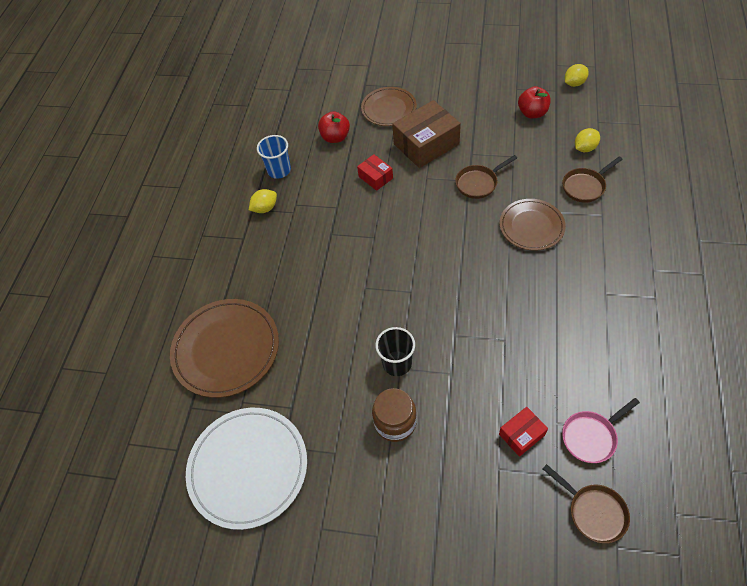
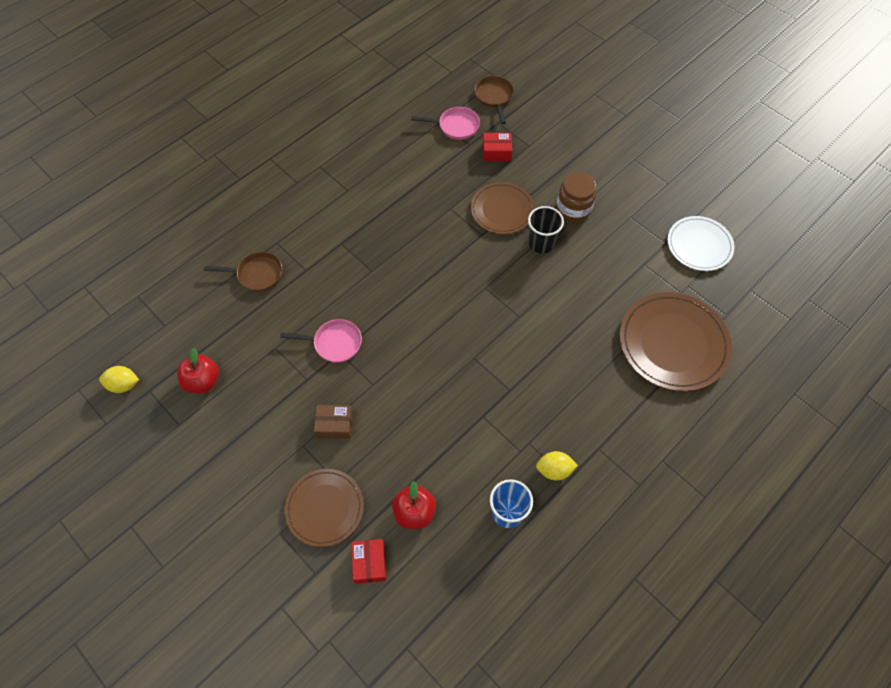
camera: 150 degrees left, 5 degrees up
(248, 468) = (699, 245): white plate -> white plate, size x0.64
(375, 177) = (418, 423): red box -> red box (369, 563)
(426, 144) = (334, 425): brown box -> brown box, size x0.52
(478, 183) = (334, 343): brown pan -> pink pan
(531, 226) = (338, 272): brown plate -> brown plate (502, 210)
(585, 148) = (211, 308): yellow lemon -> none

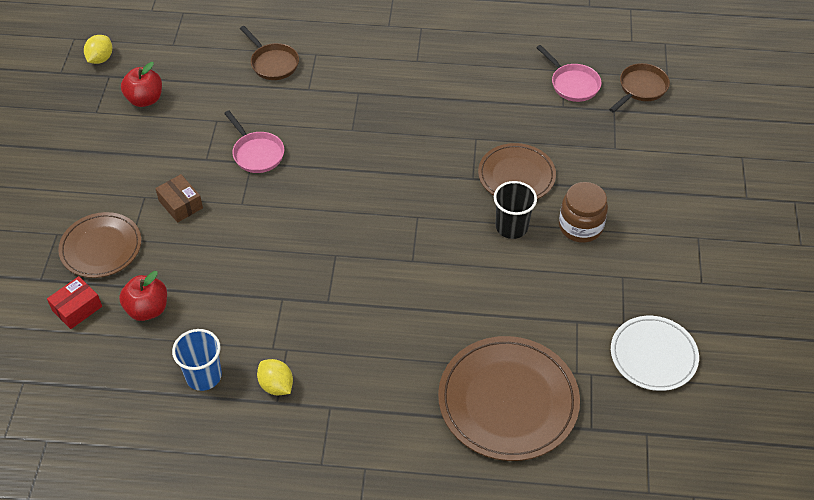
camera: 50 degrees right, 10 degrees down
(124, 385) = (100, 59): yellow lemon -> yellow lemon turned 60 degrees clockwise
(496, 152) = (578, 130): red box -> none

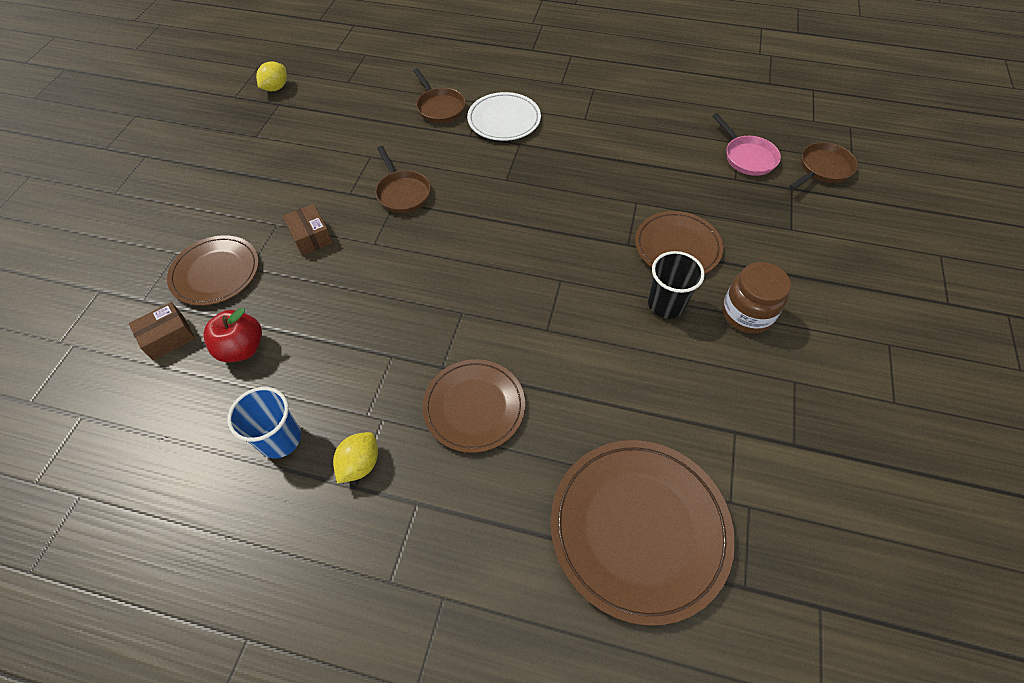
camera: 10 degrees right, 5 degrees up
(77, 308) = (168, 337): red box -> brown box
(145, 99) = (306, 129): red apple -> none
(257, 153) = (402, 193): pink pan -> brown pan
(276, 385) = (360, 464): yellow lemon -> yellow lemon turned 60 degrees clockwise
(361, 330) = (474, 407): none -> brown plate
(653, 355) = (832, 492): white plate -> white plate (504, 120)

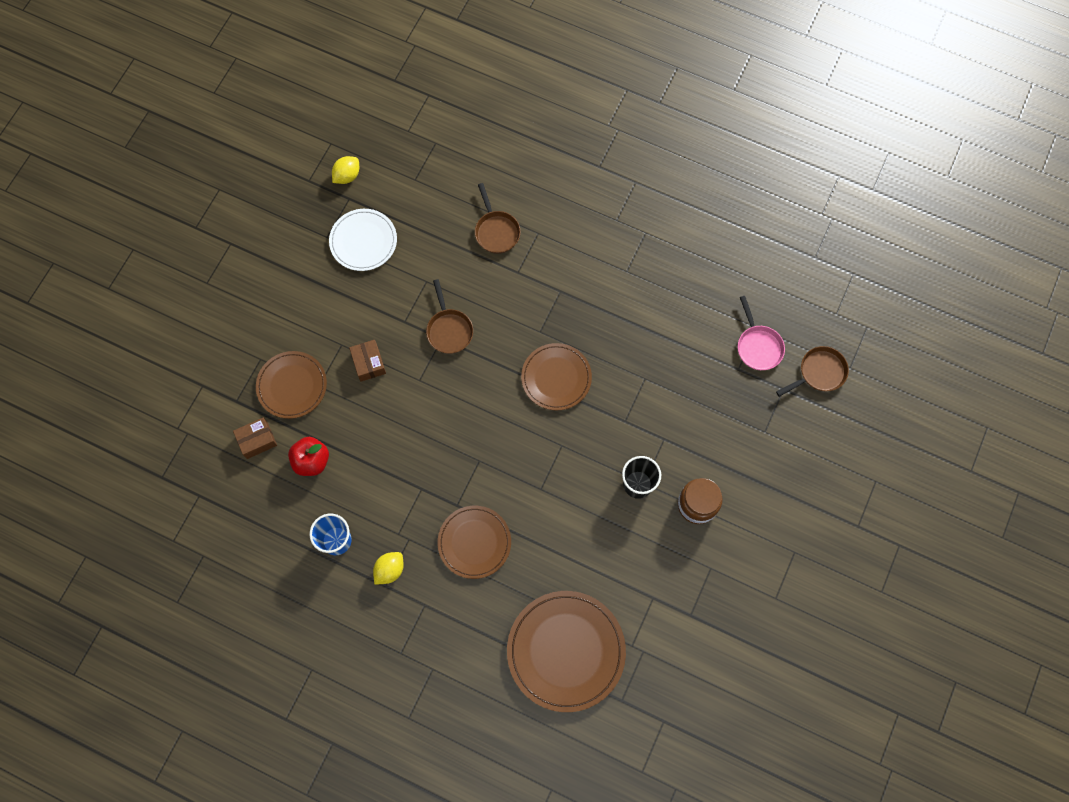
camera: 10 degrees right, 15 degrees up
(504, 120) = (552, 258): white plate -> white plate (363, 241)
(677, 247) = (664, 431): brown plate -> brown plate (556, 378)

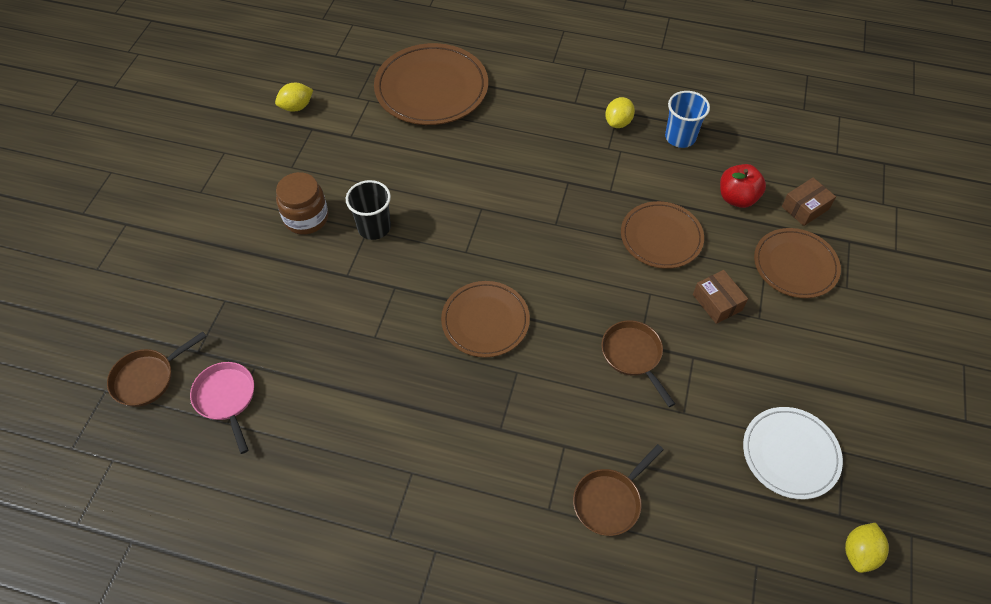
camera: 170 degrees right, 15 degrees down
(474, 542) = (540, 154): brown plate -> brown plate (661, 237)
(496, 231) = (609, 501): brown pan -> brown pan turned 105 degrees counterclockwise
(705, 648) = (296, 107): none -> yellow lemon

